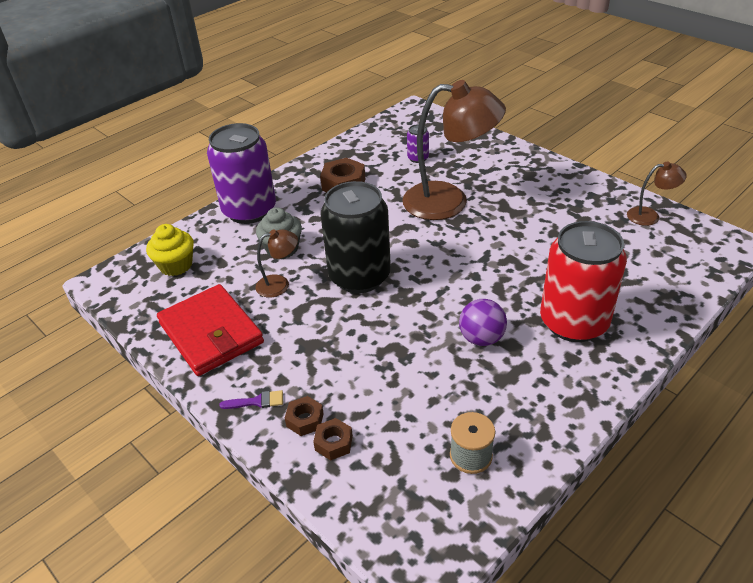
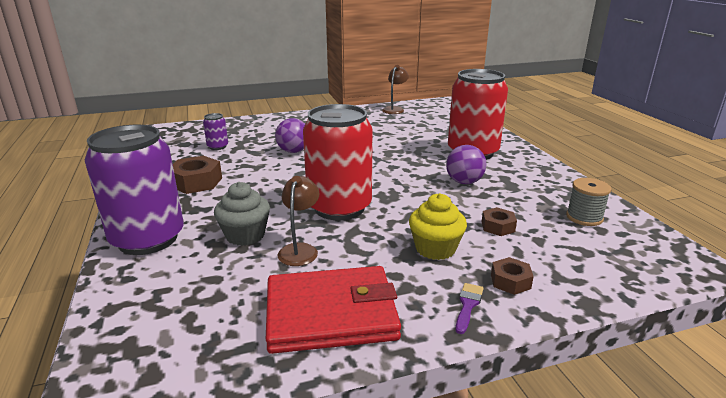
camera: 65 degrees left, 15 degrees down
(176, 265) = (167, 315): yellow cupcake -> yellow cupcake (435, 249)
(334, 443) = (547, 273): brown nut -> brown nut (498, 227)
(359, 276) = (339, 207): black can -> red can
(449, 201) = (293, 151): brown lamp -> purple ball

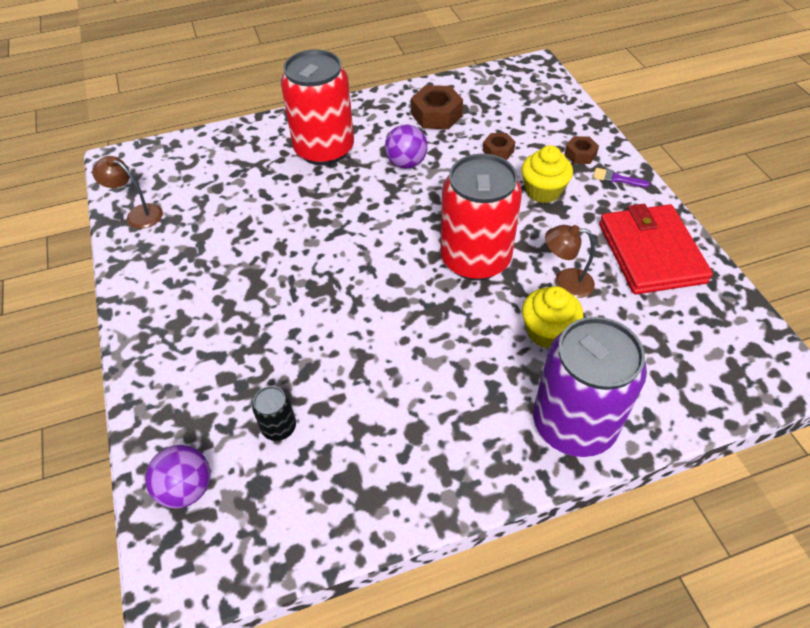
camera: 90 degrees left, 25 degrees up
(196, 182) = (418, 418): brown nut -> brown nut (436, 114)
(217, 147) = (279, 427): purple can -> black can
(245, 235) = (547, 332): grey cupcake -> yellow cupcake
(293, 151) = (308, 321): purple ball -> purple ball (186, 488)
(584, 217) = (474, 101): grey spool -> none

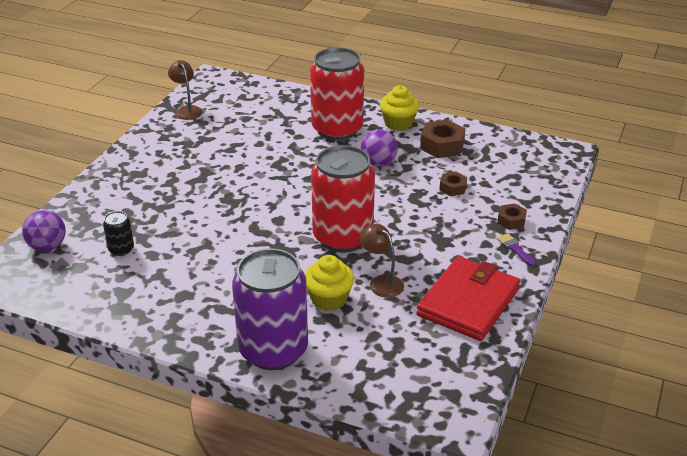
camera: 40 degrees right, 15 degrees down
(543, 191) = (447, 227): yellow cupcake -> yellow cupcake (398, 123)

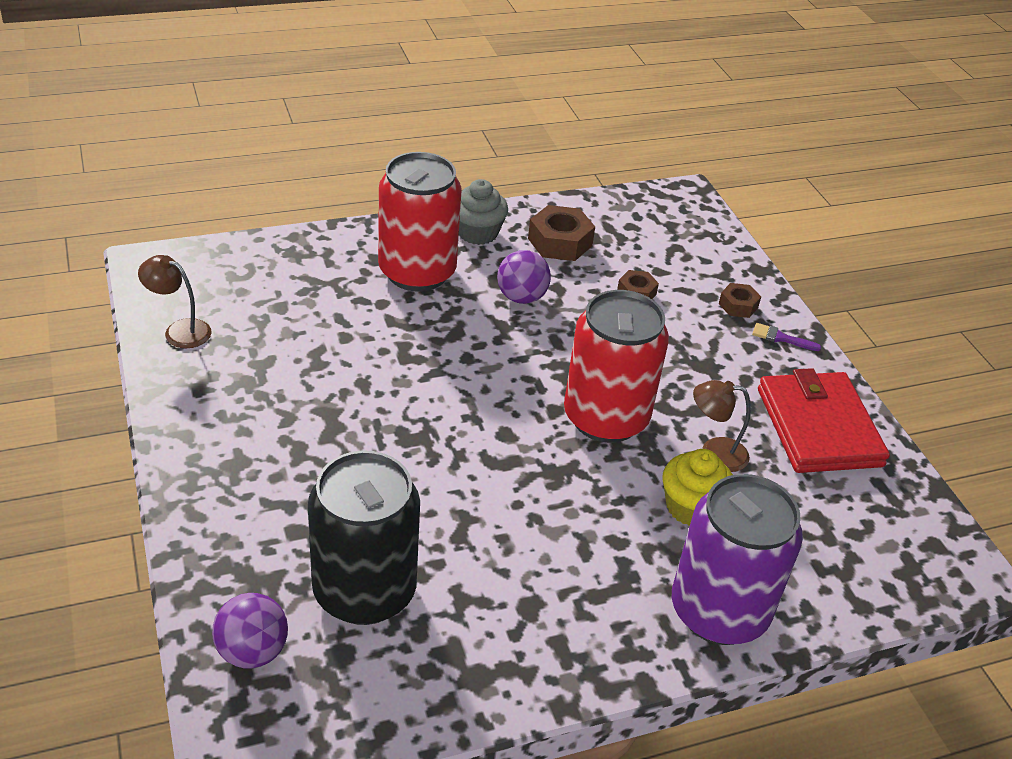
camera: 45 degrees left, 5 degrees up
(121, 249) = (364, 591): black can -> black can, size x2.37
(398, 123) = (477, 233): yellow cupcake -> grey cupcake

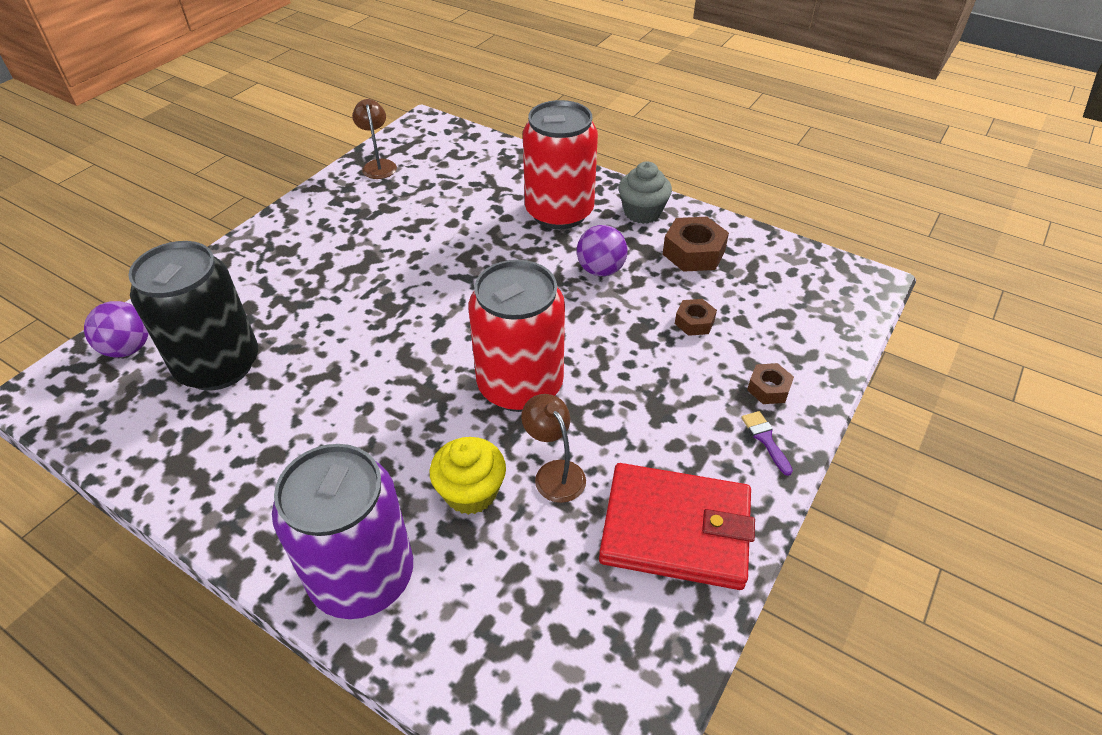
camera: 55 degrees right, 5 degrees up
(818, 427) = (676, 529): red wallet -> red wallet turned 60 degrees clockwise

